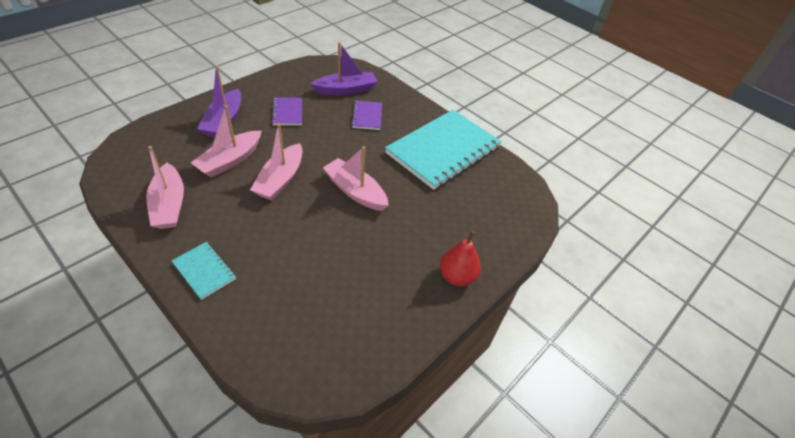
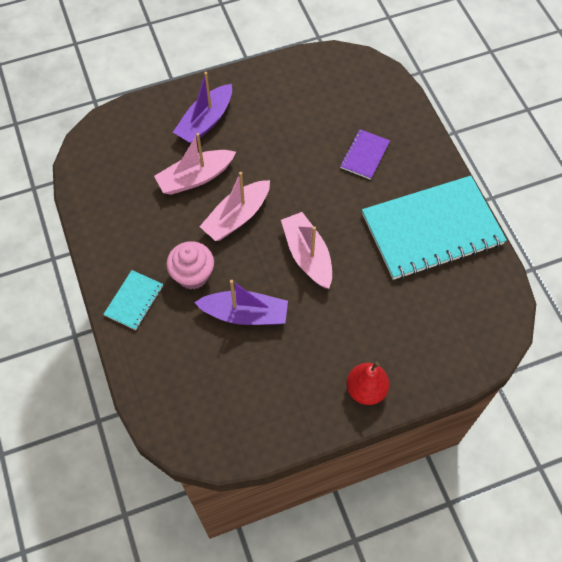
camera: 30 degrees right, 15 degrees up
(169, 205) = (123, 216): pink boat -> none
(204, 271) = (134, 300): turquoise notebook -> turquoise notebook turned 45 degrees clockwise
(257, 233) = (193, 275): none -> pink cupcake
(287, 112) = (277, 126): purple notebook -> none
(346, 90) = (357, 108): purple boat -> purple boat (245, 314)

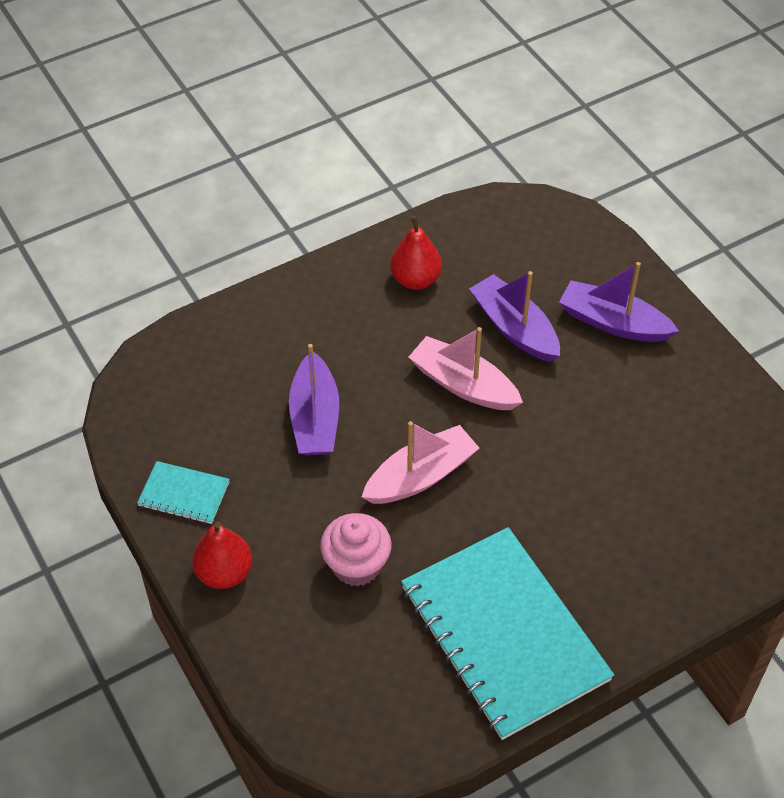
camera: 80 degrees right, 10 degrees down
(134, 230) = (415, 279): none -> red pear
(134, 300) = (313, 299): turquoise notebook -> turquoise notebook (184, 494)
(193, 275) = (362, 352): pink cupcake -> pink cupcake (356, 565)
(195, 178) = (514, 328): pink boat -> purple boat
(364, 155) = (616, 527): purple notebook -> none

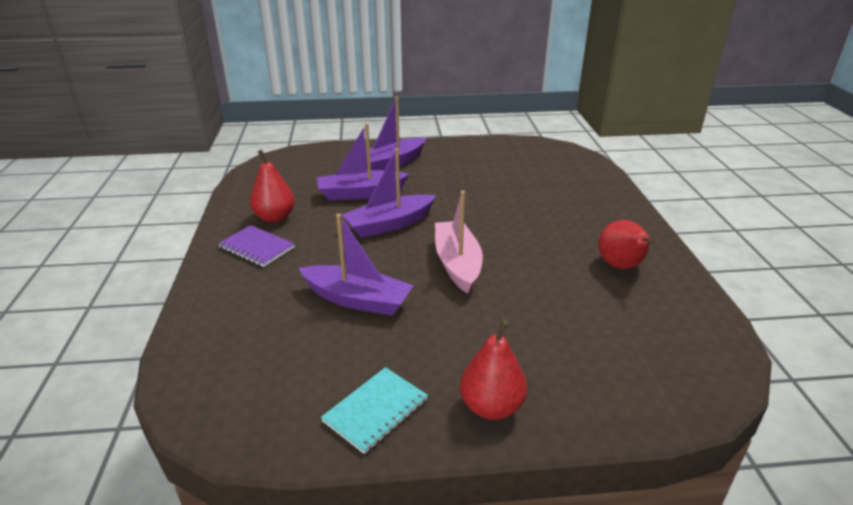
camera: 65 degrees left, 20 degrees down
(353, 297) = (257, 247): none -> purple notebook
(356, 565) = (525, 319): pink cupcake -> none
(463, 384) = (389, 224): pink boat -> purple boat
(504, 634) = (621, 266): turquoise notebook -> red pear

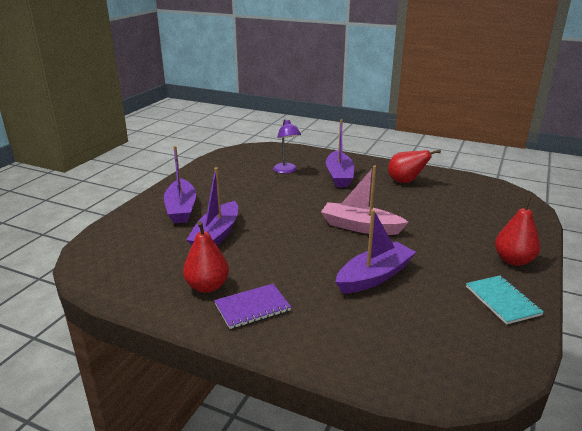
camera: 60 degrees left, 5 degrees down
(389, 224) = (281, 236): purple boat -> purple boat (339, 176)
(537, 184) = (286, 171): none -> purple lamp

